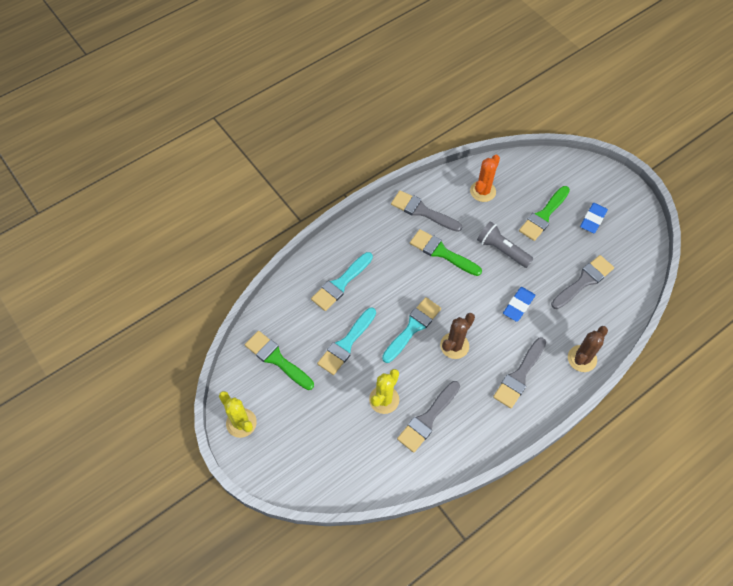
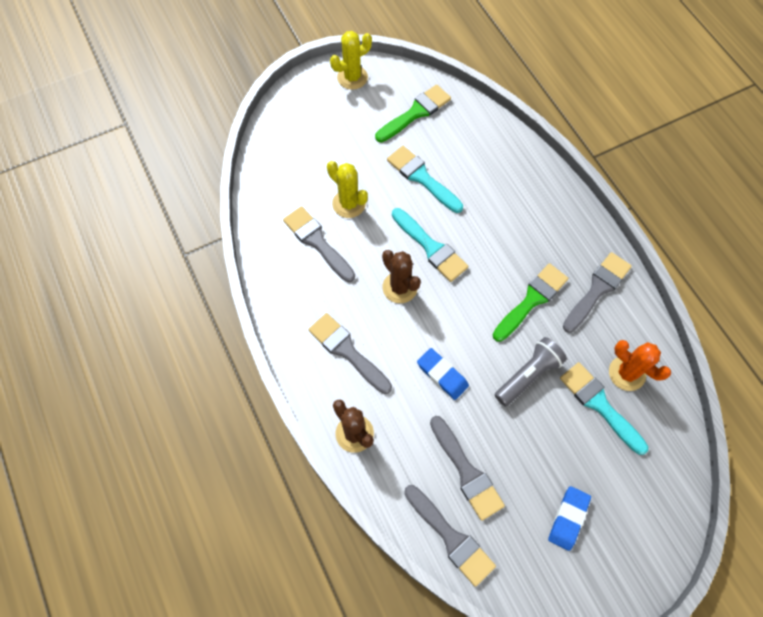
camera: 100 degrees right, 5 degrees up
(340, 284) = (500, 183): turquoise brush -> turquoise brush (599, 404)
(543, 216) = (580, 447): green brush -> none
(593, 219) = (568, 518): blue eraser -> blue eraser turned 75 degrees clockwise
(630, 285) = (451, 537): none -> grey brush

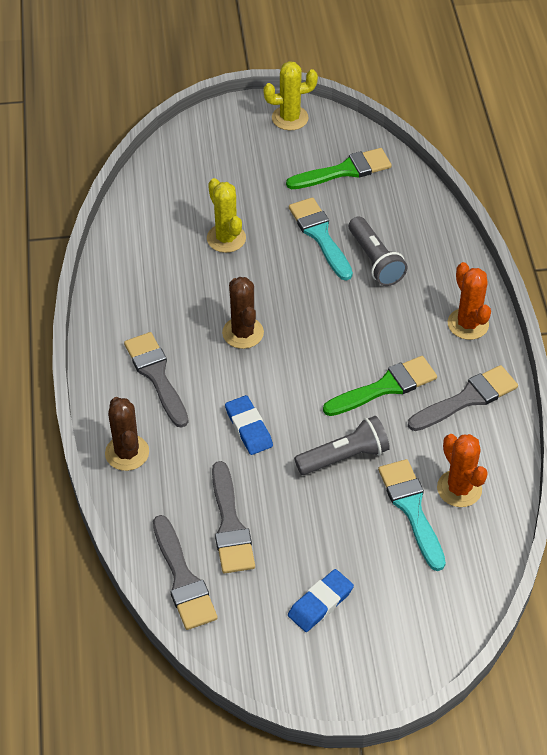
camera: 20 degrees right, 15 degrees down
(317, 242) = (174, 265): grey brush -> none
(431, 247) = (296, 305): turquoise brush -> none
(474, 187) = (375, 261): none -> grey flashlight
(568, 222) = (468, 324): none -> orange cactus

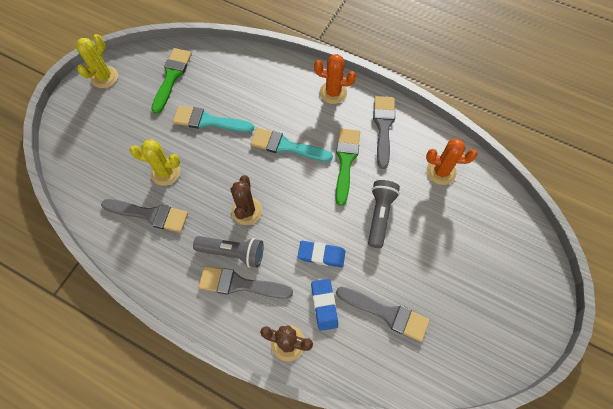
camera: 55 degrees left, 15 degrees up
(183, 579) = (409, 369): grey brush -> grey brush (150, 214)
(243, 333) = (247, 211): brown cactus -> brown cactus turned 75 degrees clockwise
(320, 603) = (474, 297): blue eraser -> blue eraser (324, 305)
(375, 261) = (252, 106): grey flashlight -> grey flashlight (233, 252)
(411, 509) = (439, 204): turquoise brush -> turquoise brush (286, 146)

